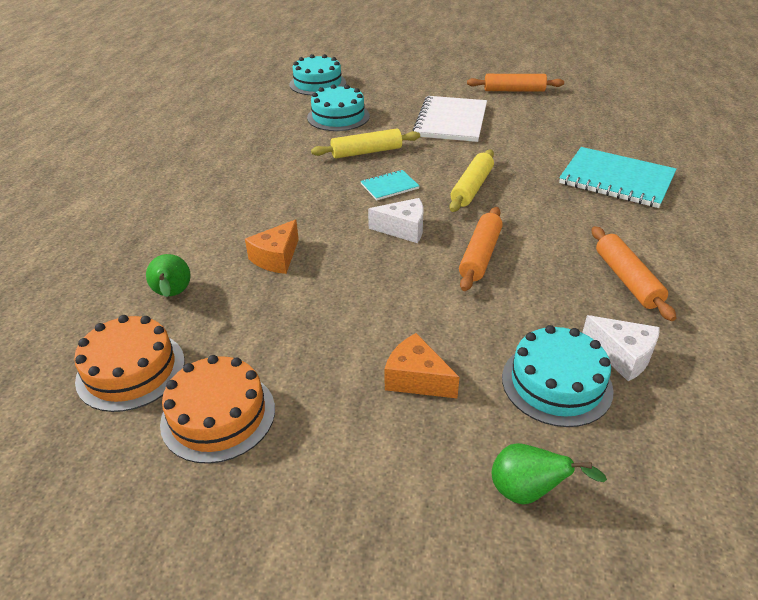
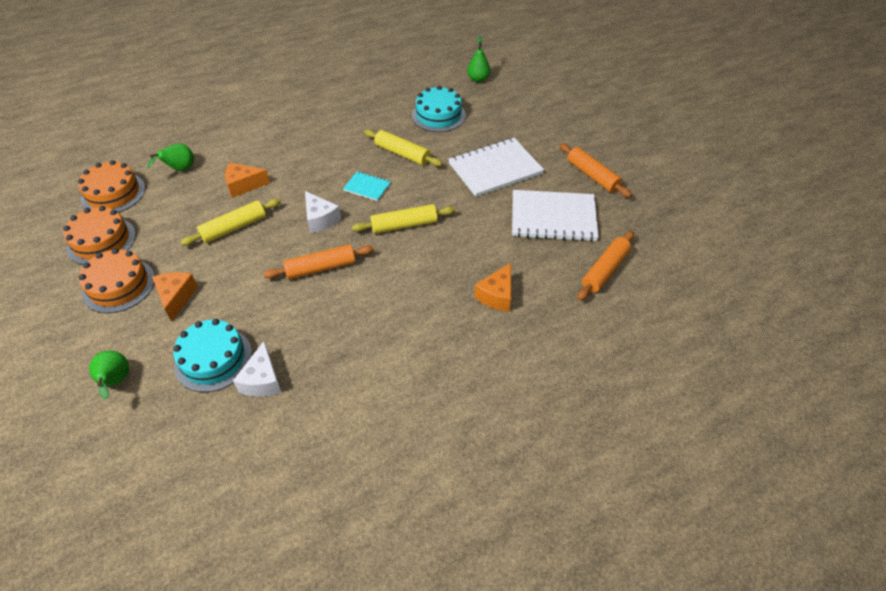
camera: 50 degrees right, 10 degrees up
(317, 83) = (478, 79): turquoise cake -> green pear
(334, 427) = (119, 285): none -> orange cake
(343, 290) = (234, 228): none -> yellow rolling pin
(545, 122) = (553, 217): none -> white notebook
(616, 180) = (497, 295): turquoise notebook -> orange cheese
(627, 279) = (354, 352): orange rolling pin -> orange rolling pin (605, 270)

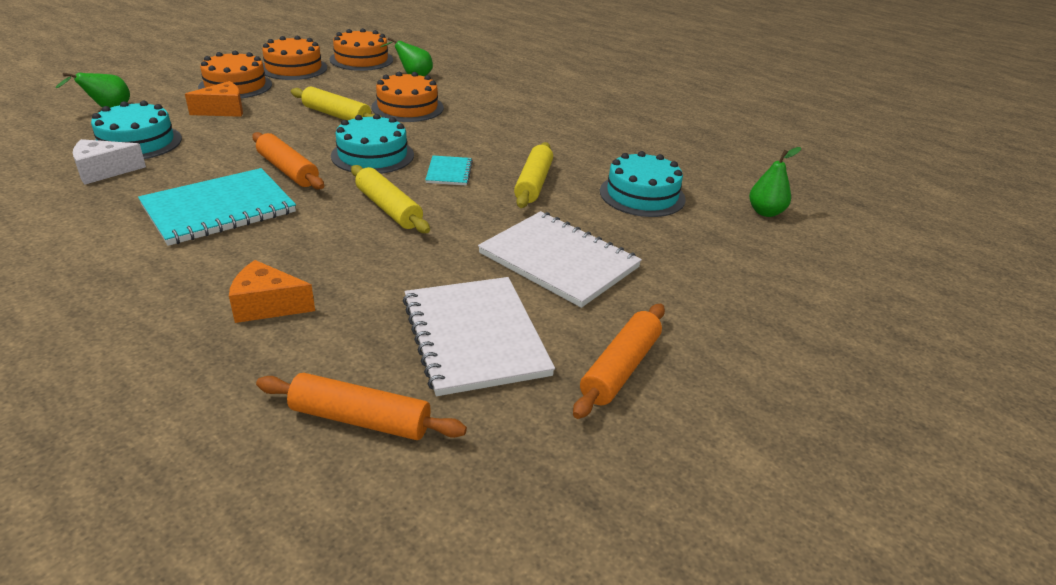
camera: 65 degrees right, 15 degrees down
(244, 185) = (407, 107): orange cheese -> orange cake
(320, 219) = (372, 155): white cheese -> turquoise cake
(364, 310) = (219, 209): none -> turquoise notebook

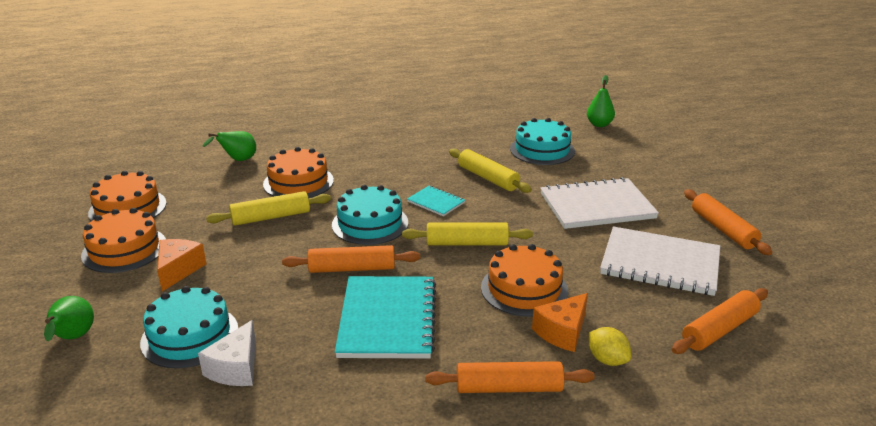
camera: 50 degrees left, 5 degrees down
(145, 300) = (509, 388): none -> orange rolling pin
(234, 348) = (607, 360): none -> yellow lemon
(361, 59) = (161, 170): orange cake -> orange cake (524, 289)

